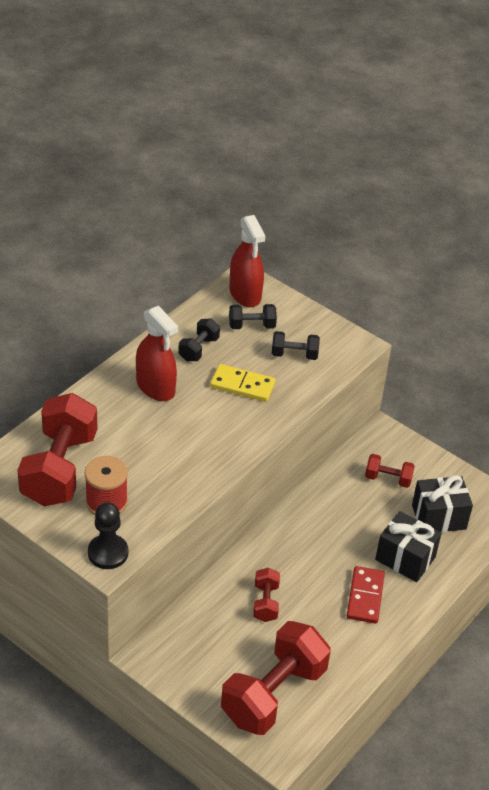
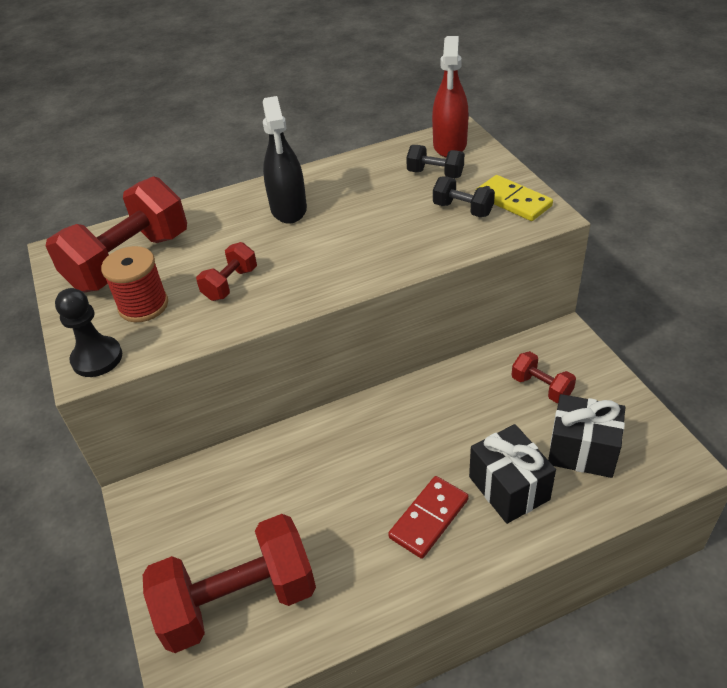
camera: 35 degrees right, 0 degrees up
(155, 387) = (288, 209): red spray bottle -> black spray bottle
(198, 349) = (361, 184): black dumbbell -> none
(242, 385) = (381, 227): yellow domino -> yellow domino (513, 201)
(265, 603) = (306, 483): red dumbbell -> red dumbbell (230, 284)

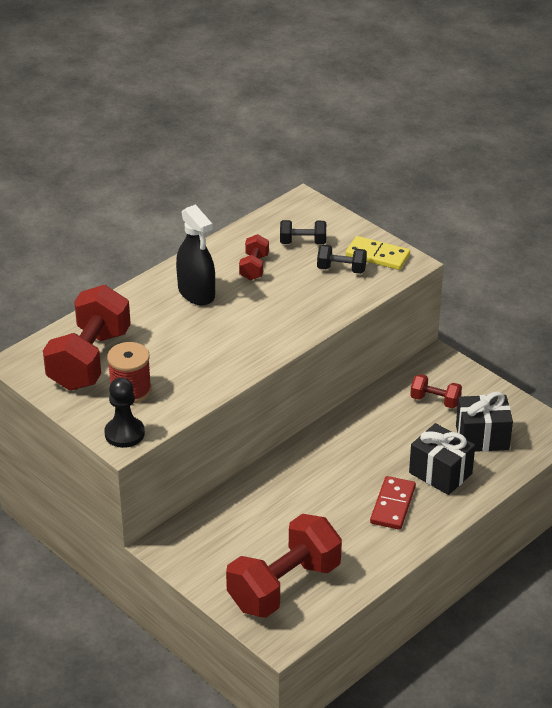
camera: 25 degrees left, 5 degrees down
(230, 284) = (190, 361): red dumbbell -> red dumbbell (254, 267)
(450, 145) = (301, 214): red spray bottle -> none

